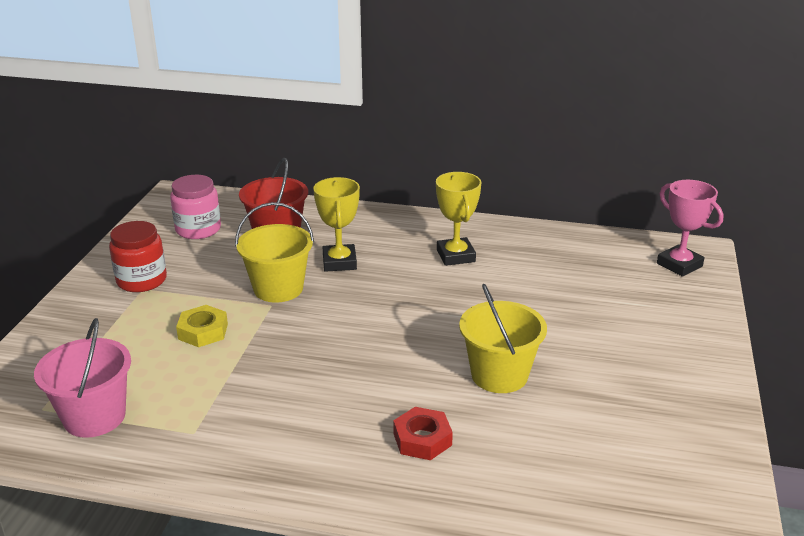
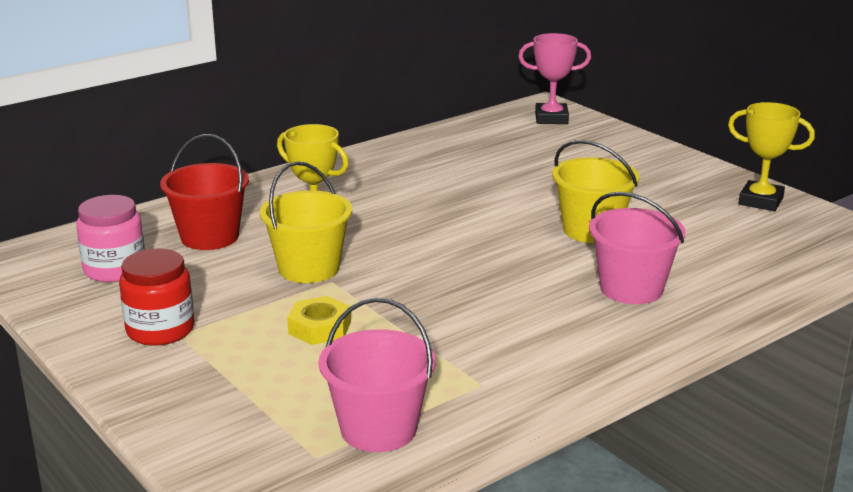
camera: 50 degrees left, 5 degrees down
(422, 439) = (631, 289): red nut -> pink bucket
(455, 256) = (396, 180): yellow trophy -> yellow trophy (760, 201)

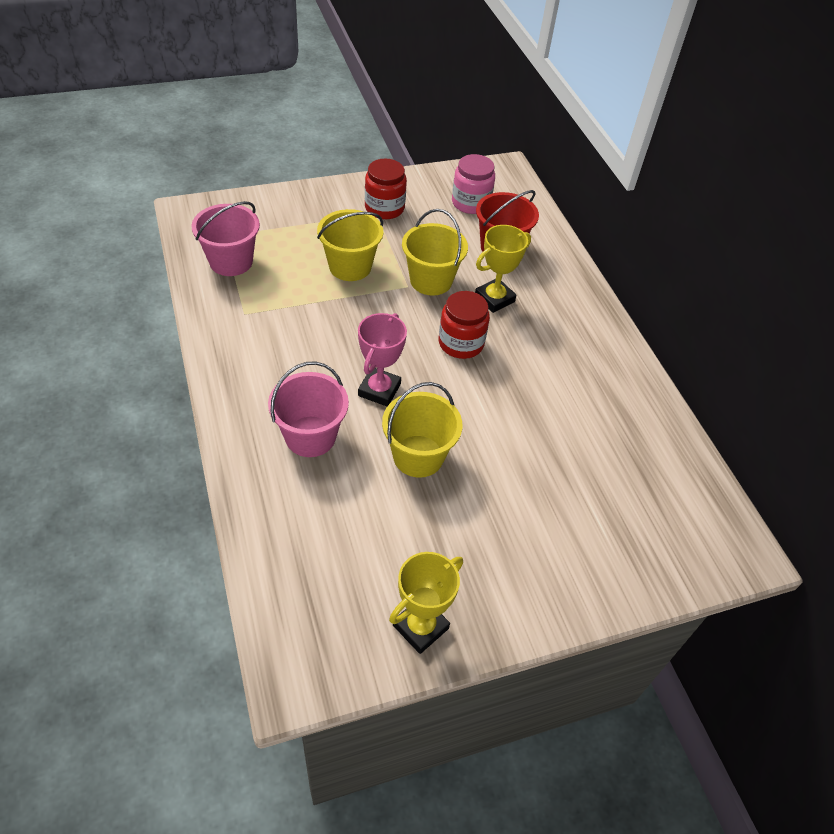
camera: 105 degrees right, 25 degrees up
(319, 328) = (350, 266): yellow nut -> yellow bucket
(408, 234) = (461, 343): none -> red jar
(551, 118) = (701, 543): pink trophy -> pink trophy (379, 390)

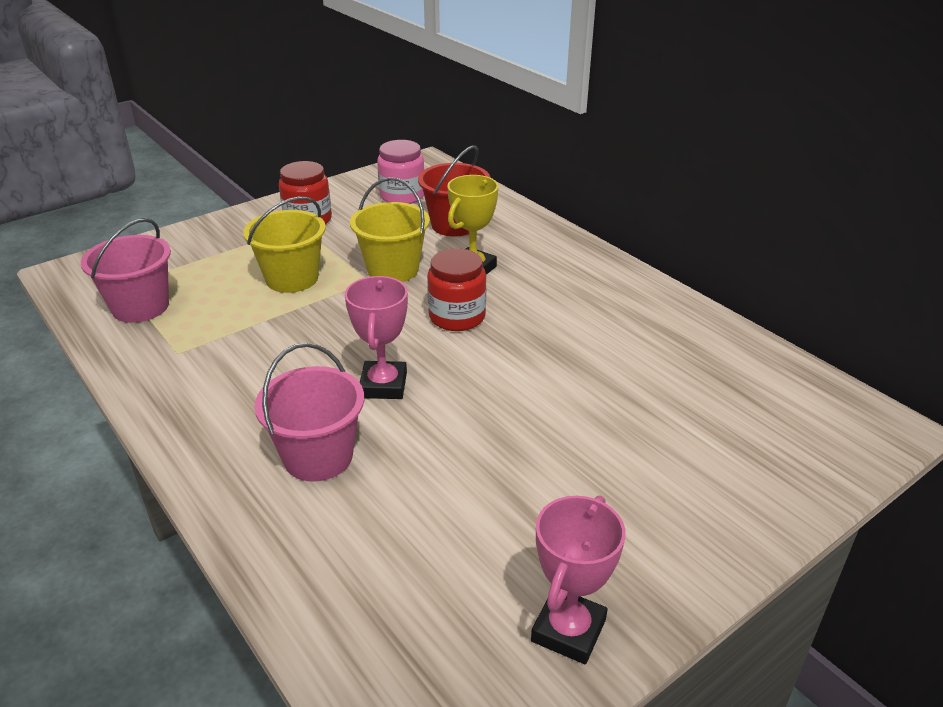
camera: 15 degrees left, 15 degrees down
(418, 456) = (465, 439): yellow bucket -> none
(420, 627) = (568, 630): yellow trophy -> pink trophy

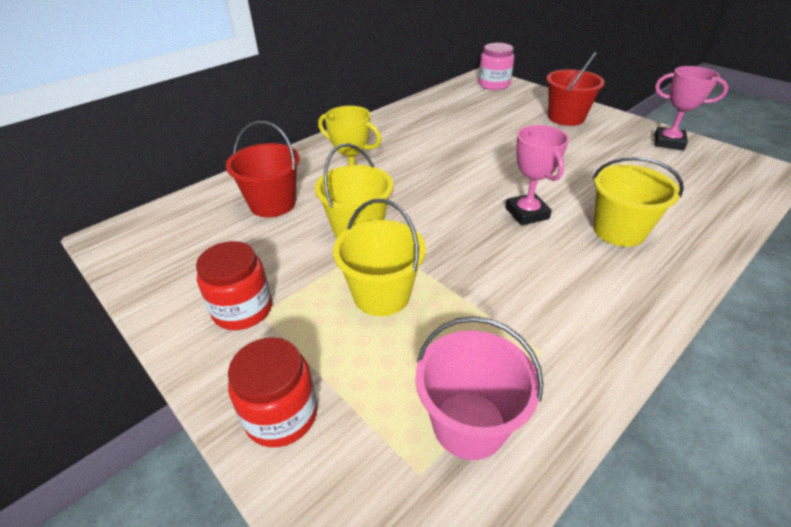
camera: 95 degrees left, 5 degrees up
(318, 456) = (619, 230): pink bucket -> yellow bucket
(383, 385) = (527, 213): pink trophy -> pink trophy turned 75 degrees clockwise
(402, 196) = (198, 243): pink jar -> pink jar (494, 85)
(457, 317) = (427, 190): red jar -> red jar (281, 415)
(683, 500) = (566, 117): none -> red bucket

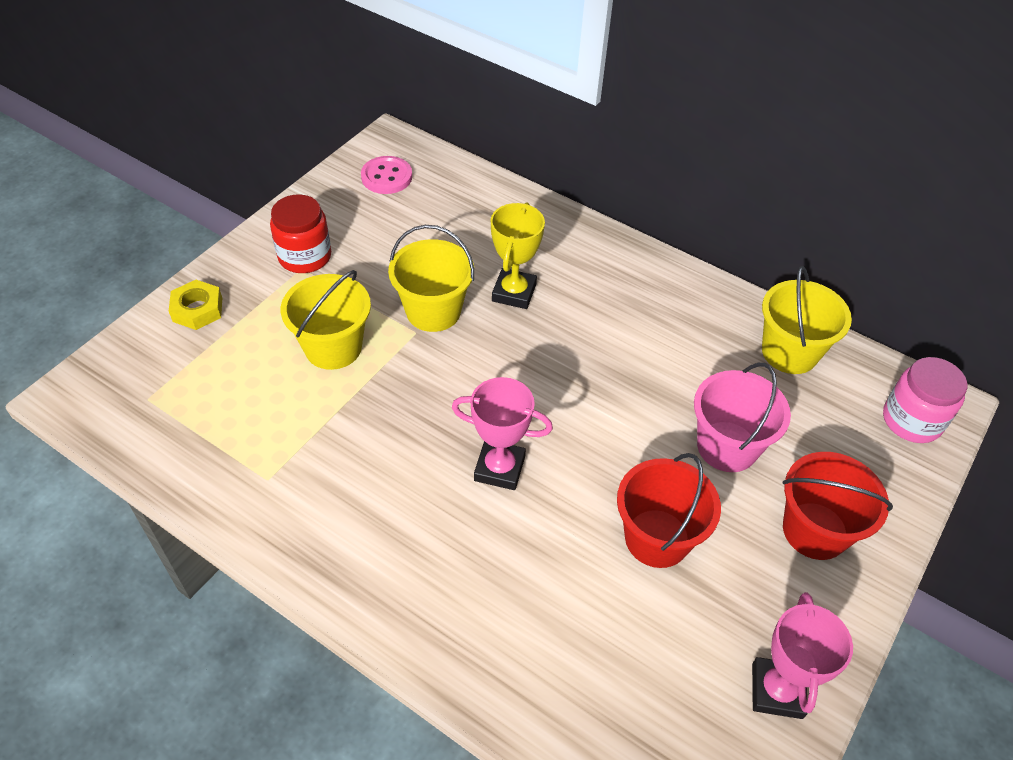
camera: 75 degrees right, 10 degrees up
(163, 243) = (386, 177): none -> pink button
(272, 204) = (467, 232): red bucket -> red bucket (657, 538)
(281, 415) = (197, 309): red jar -> yellow nut
(469, 424) = (188, 426): pink bucket -> pink bucket (727, 446)
(527, 213) = (499, 468): pink trophy -> pink trophy turned 45 degrees clockwise
(619, 230) = (481, 571): yellow bucket -> yellow bucket (789, 352)

